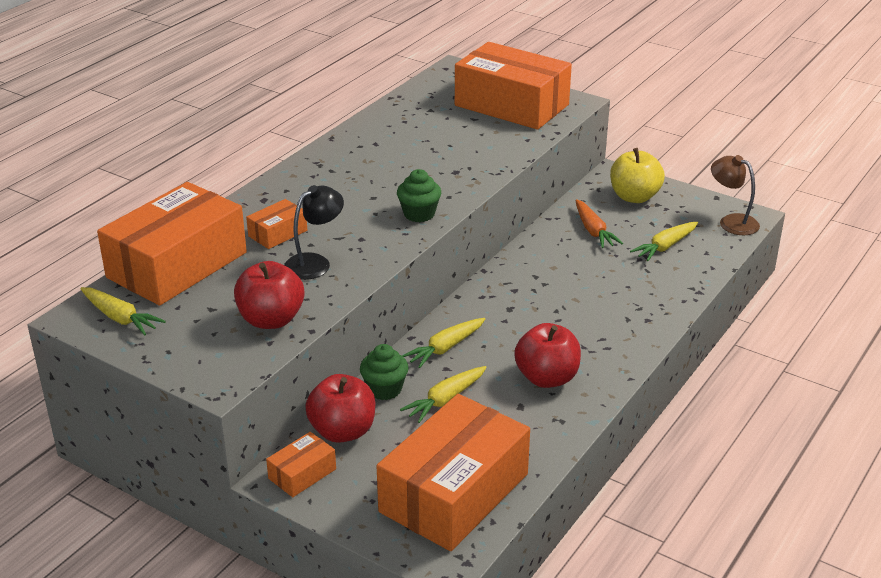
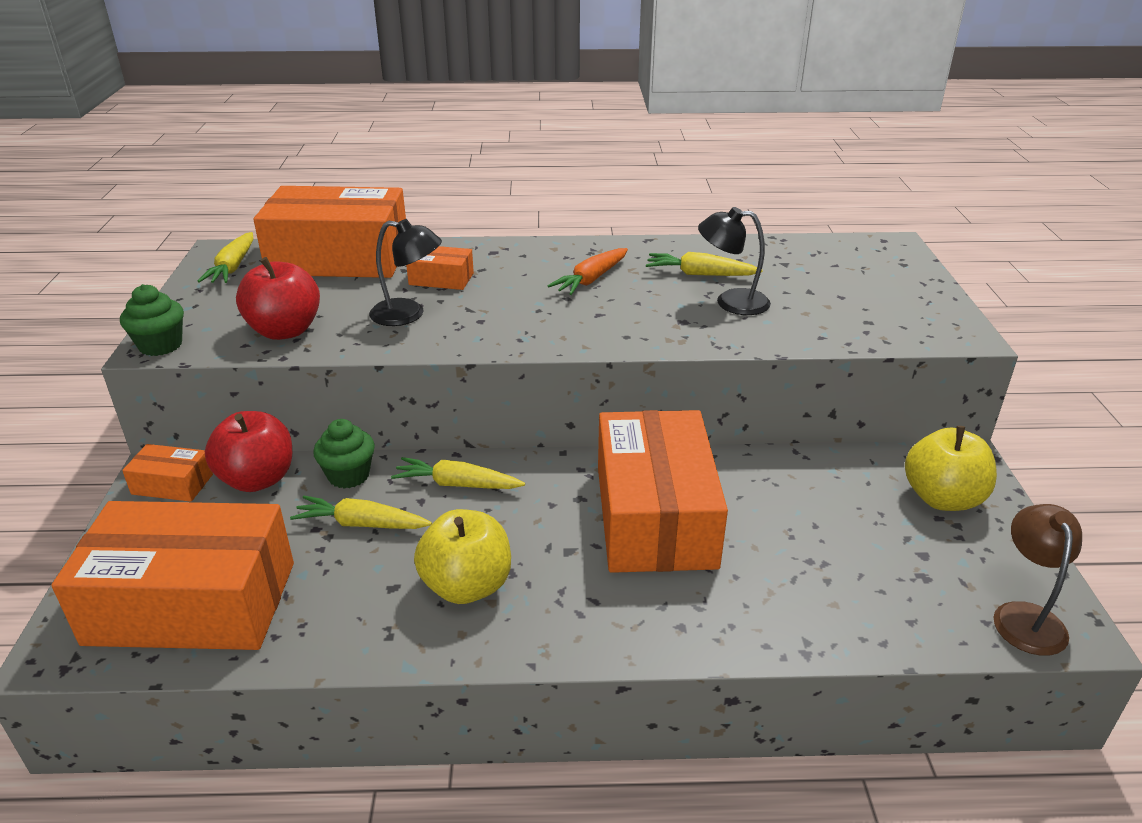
camera: 55 degrees right, 0 degrees up
(419, 214) = (567, 333): green cupcake -> green cupcake (160, 345)
(453, 147) = (731, 302): none -> black lamp
(511, 105) = (878, 301): orange box -> orange box (655, 516)
(547, 378) = (467, 586): red apple -> yellow apple
(593, 231) = (818, 496): orange carrot -> orange carrot (591, 279)
(665, 247) = (869, 573): yellow carrot -> yellow carrot (700, 274)

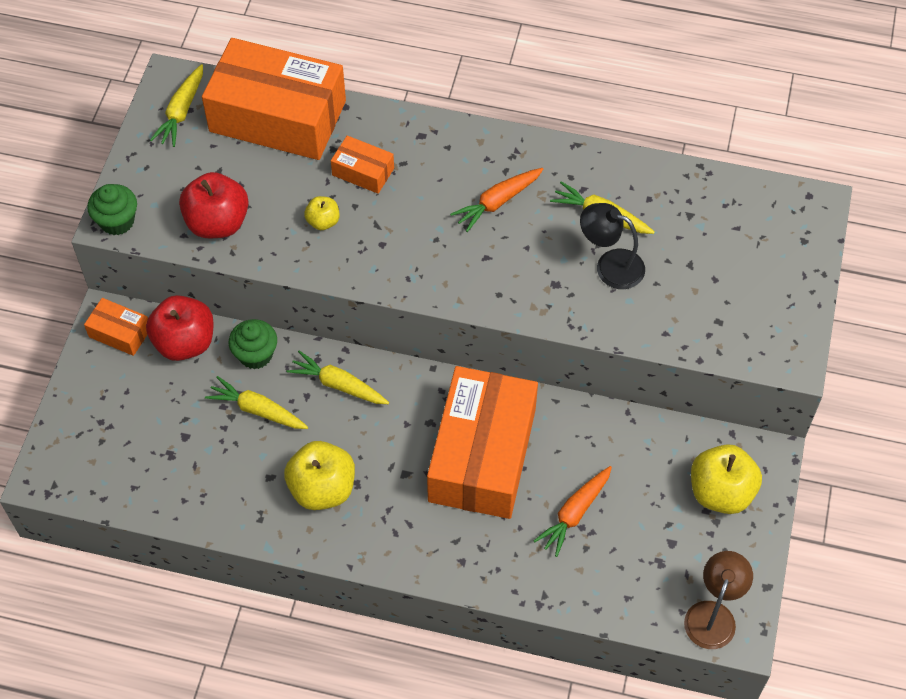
camera: 15 degrees right, 25 degrees up
(192, 603) = (130, 457): orange box -> none
(408, 314) = (323, 221): black lamp -> yellow apple
(793, 549) = (574, 513): none -> orange carrot

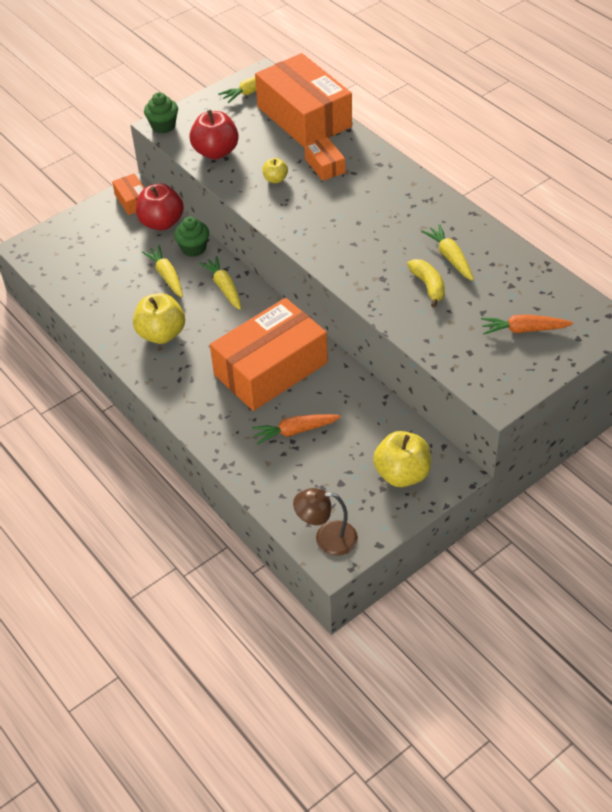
camera: 40 degrees right, 10 degrees down
(497, 202) = (390, 219): orange carrot -> orange carrot (523, 330)
(610, 265) = (428, 286): black lamp -> yellow banana
(713, 614) = (327, 538): brown lamp -> brown lamp turned 150 degrees counterclockwise

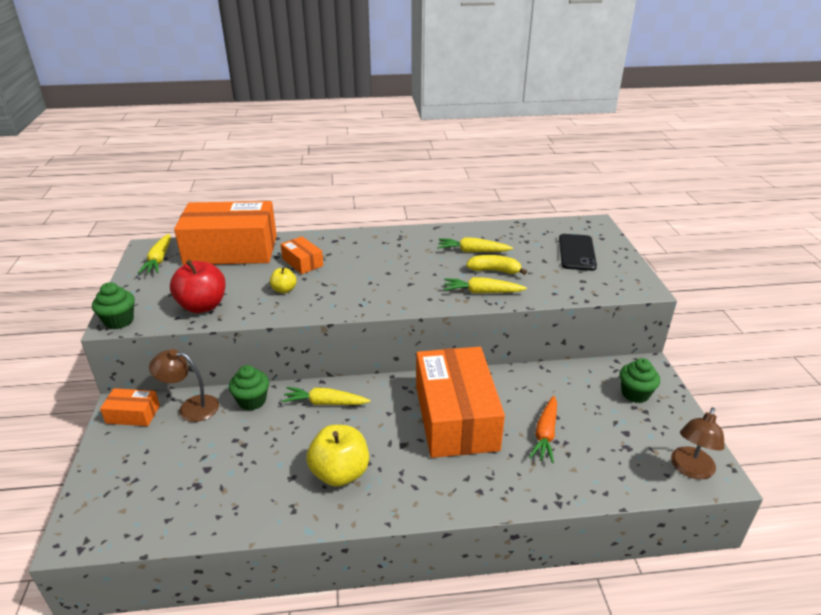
camera: 60 degrees left, 15 degrees down
(161, 223) = (191, 407): red apple -> brown lamp
(166, 276) = (265, 435): yellow carrot -> yellow carrot (482, 292)
(325, 166) = (302, 262): orange box -> orange box turned 45 degrees clockwise
(402, 474) = (635, 394): yellow apple -> green cupcake
(523, 330) = (577, 252): orange carrot -> black phone

